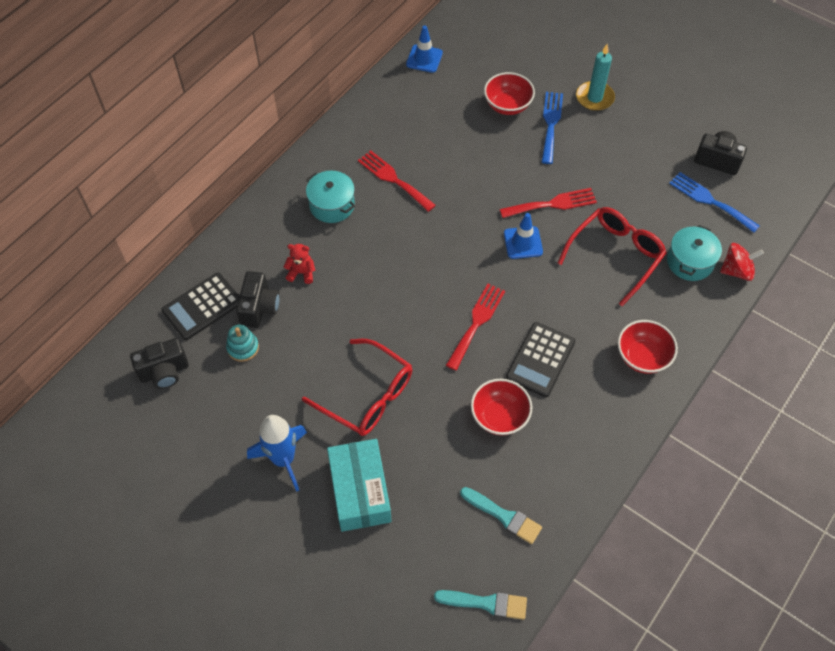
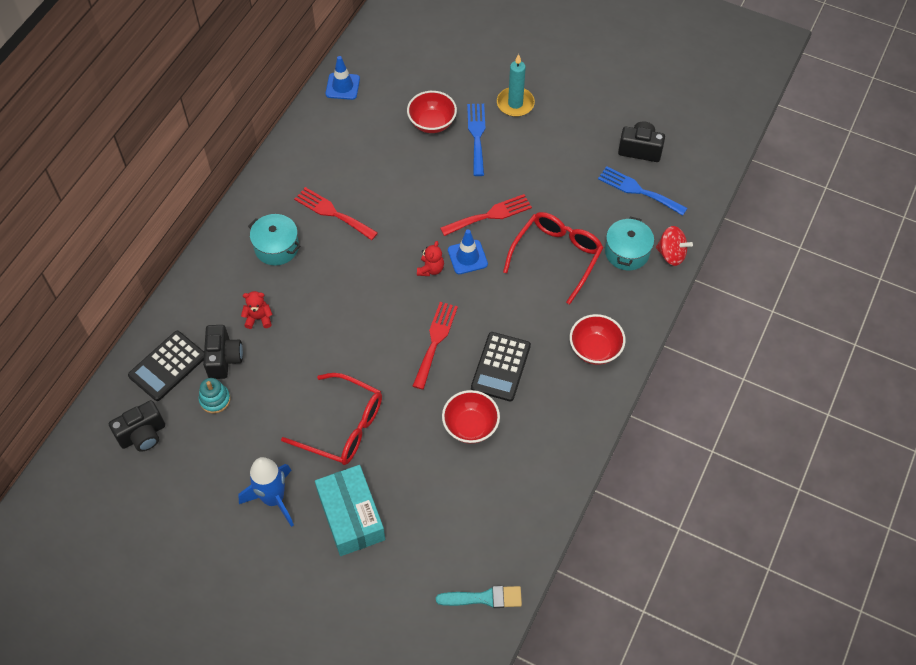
camera: 10 degrees left, 0 degrees up
(483, 249) = (430, 269): none -> red teddy bear
(503, 516) = (488, 517): turquoise brush -> none
(736, 270) = (671, 254): red spinning top -> red spinning top turned 45 degrees clockwise

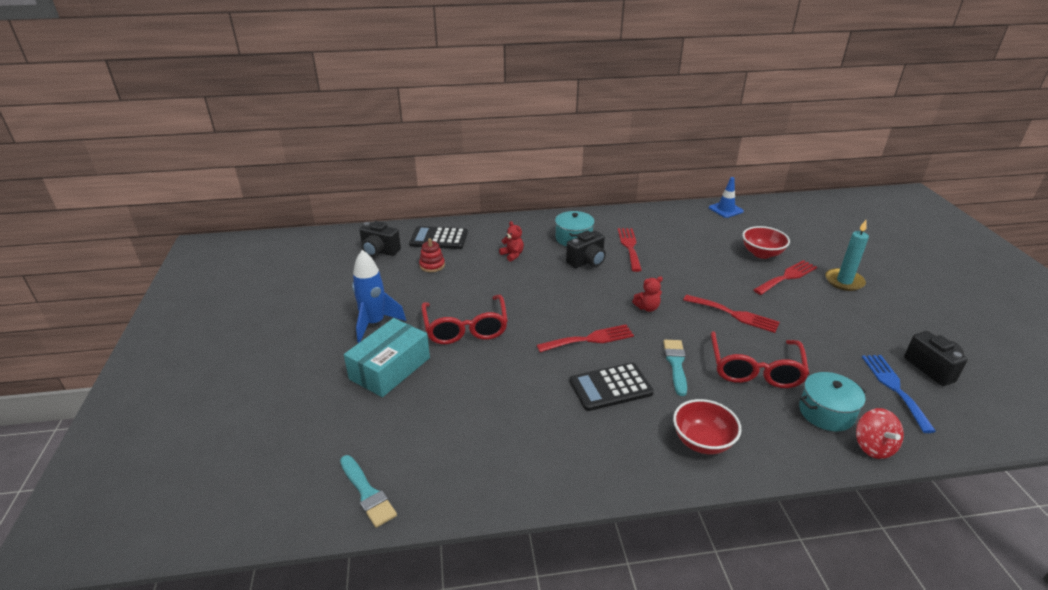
camera: 55 degrees right, 25 degrees down
(215, 399) = (432, 265): turquoise stacking toy -> red stacking toy
(224, 359) = (466, 255): black camera -> black camera (587, 261)
(467, 257) = (683, 320): blue traffic cone -> none
(470, 426) = (535, 396): red bowl -> none
(477, 136) = (787, 277): blue fork -> red fork
(511, 303) = (676, 364): none -> turquoise brush
(556, 256) = (755, 369): red glasses -> red glasses turned 105 degrees clockwise

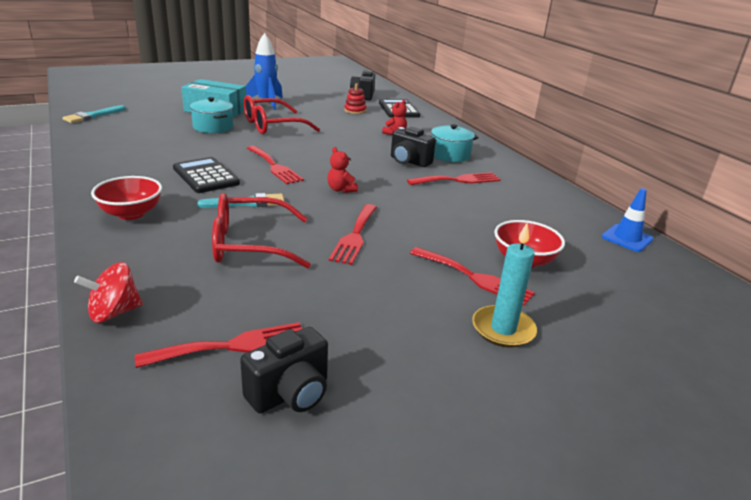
camera: 70 degrees right, 5 degrees down
(826, 412) = (176, 285): turquoise pot -> turquoise pot (213, 127)
(894, 388) = (232, 346): blue fork -> red fork

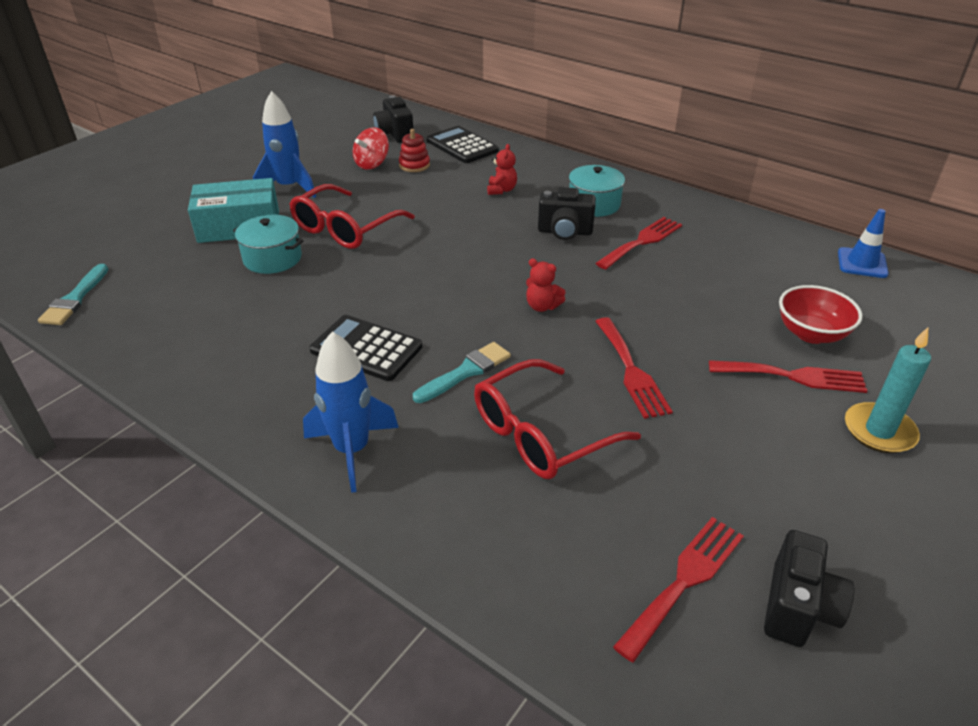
camera: 25 degrees left, 10 degrees up
(114, 312) = (517, 604): red spinning top -> red spinning top (372, 164)
(131, 214) = (352, 450): red bowl -> blue rocket
(274, 166) = (428, 299): red fork -> none

